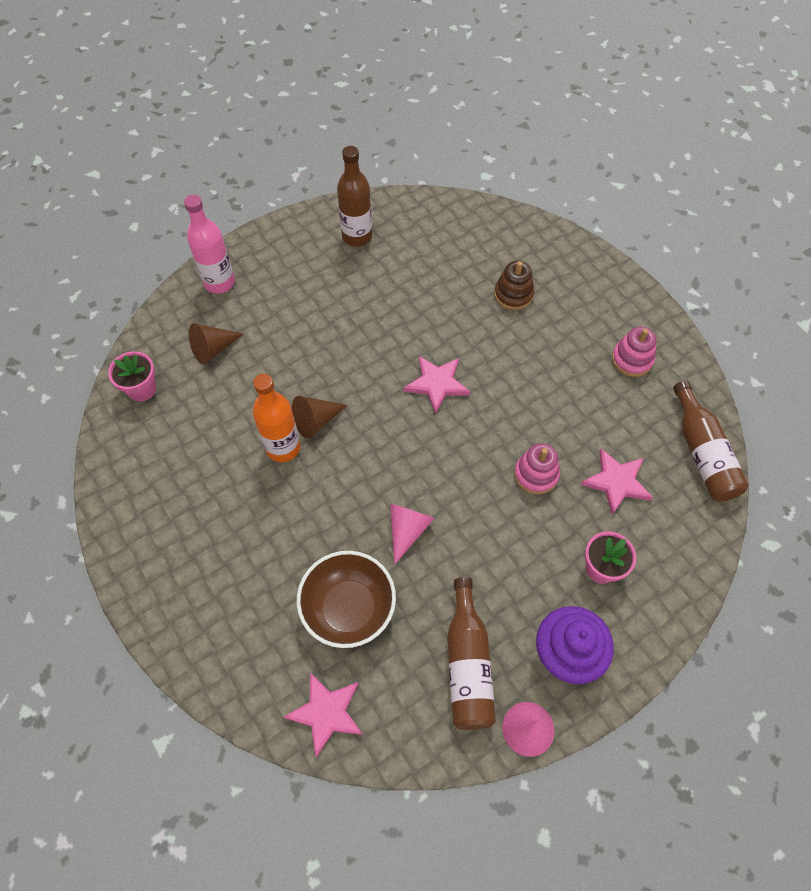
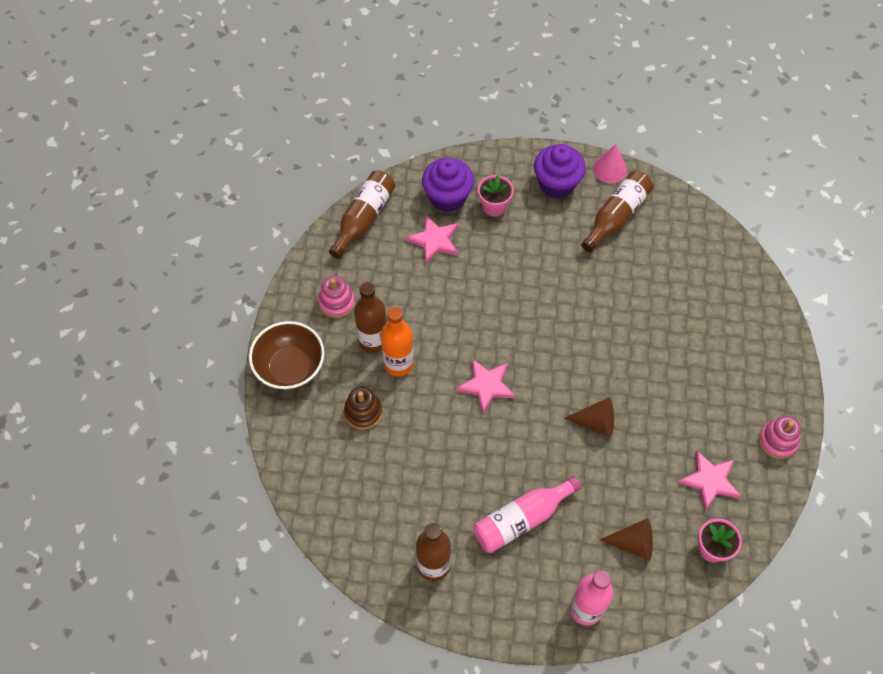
camera: 140 degrees left, 0 degrees up
(283, 447) = (633, 420): orange bottle -> orange bottle (399, 364)
(317, 307) = (522, 519): none -> pink bottle
(326, 713) = (716, 248): pink star -> pink star (709, 481)
(348, 608) = (664, 289): brown bowl -> brown bowl (290, 367)
(407, 530) = (591, 306): pink cone -> none
(536, 474) = (479, 280): pink stacking toy -> pink stacking toy (777, 441)
(566, 351) = (373, 341): none -> brown bottle
(655, 540) = (447, 197): none -> purple cupcake

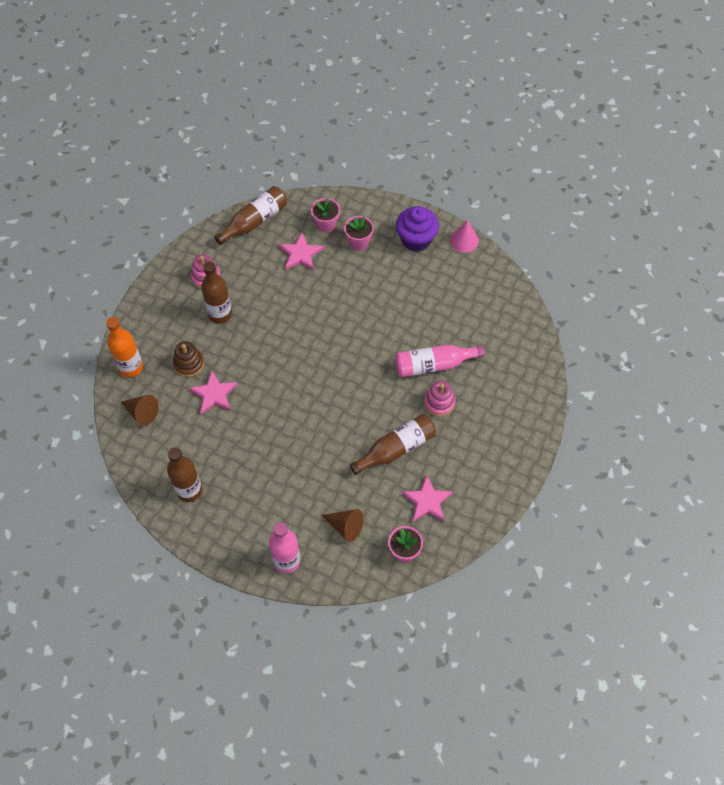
camera: 20 degrees right, 0 degrees up
(290, 367) = (150, 314): brown bowl -> none
(399, 364) = (231, 337): orange bottle -> orange bottle (131, 367)
(447, 197) = (326, 224): purple cupcake -> pink flower pot
(486, 385) = (289, 374): pink star -> pink star (214, 394)
(522, 519) = (269, 480): pink bottle -> pink bottle (433, 365)
(595, 422) = (359, 428): brown cone -> brown cone (141, 412)
(616, 216) = (451, 279): brown bottle -> brown bottle (396, 449)
(777, 441) = (496, 490): pink stacking toy -> pink stacking toy (439, 403)

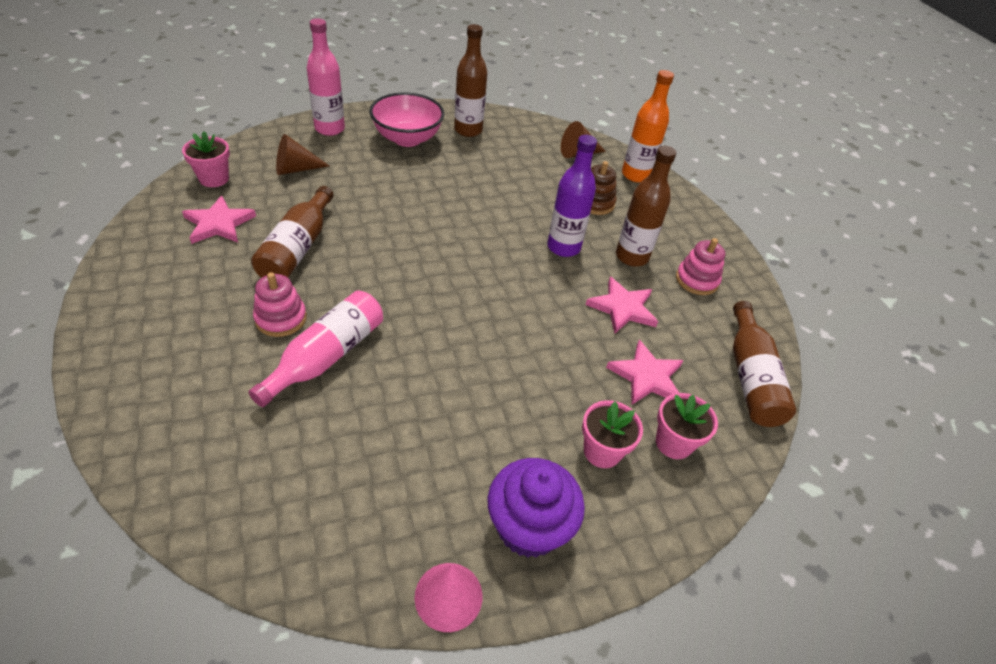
camera: 130 degrees right, 15 degrees down
(214, 394) = (539, 194): pink star -> pink star (622, 308)
(242, 510) = (407, 138): none -> pink bowl
(249, 346) = (563, 247): none -> purple bottle

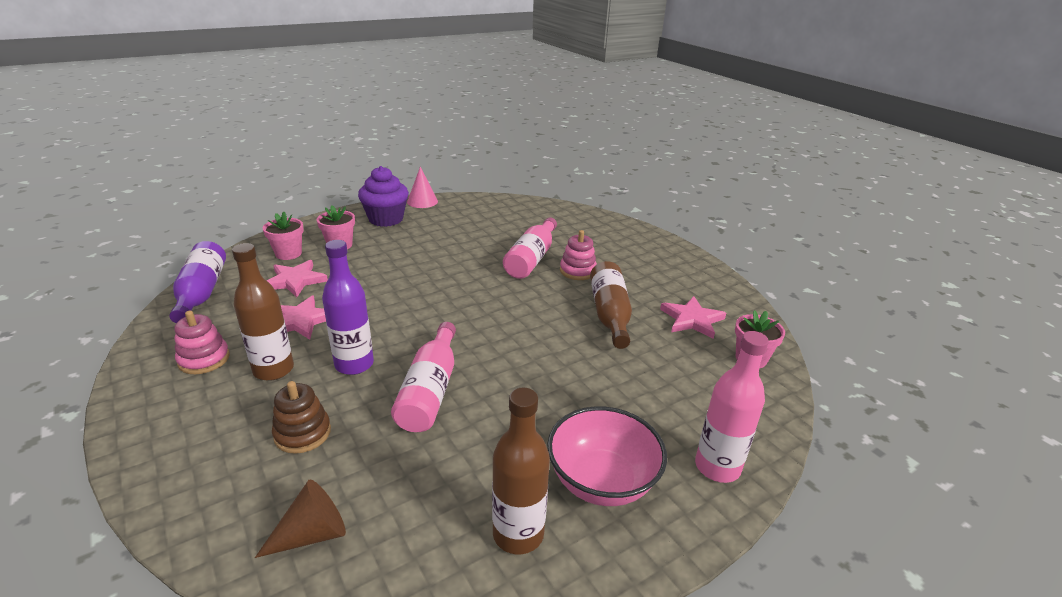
camera: 170 degrees right, 15 degrees down
(296, 169) = (690, 390): brown cone -> none
(502, 212) = (430, 390): none -> pink bottle
(635, 175) = (214, 509): orange bottle -> none
(750, 377) = (201, 292): brown bottle -> purple bottle

